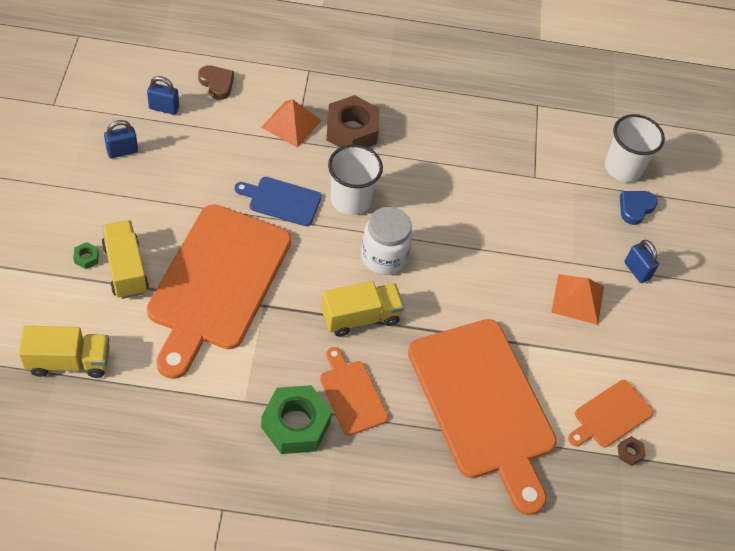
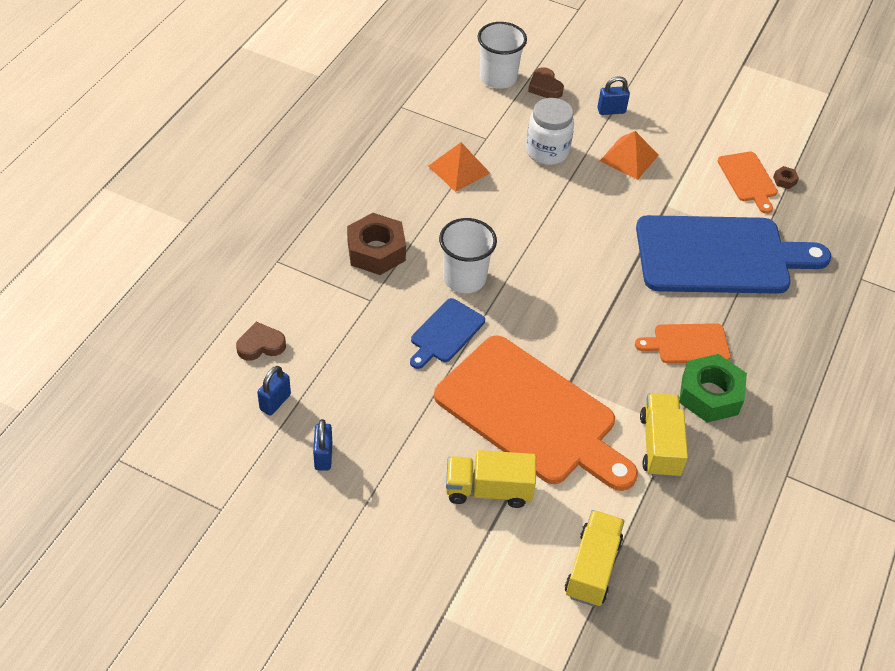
camera: 65 degrees left, 5 degrees down
(86, 258) = (462, 523): green nut -> none
(291, 123) = (346, 297): orange pyramid -> orange pyramid (459, 169)
(360, 317) = (605, 312): yellow truck -> yellow truck (660, 445)
(383, 257) = (542, 274): white jar -> white jar (547, 151)
(483, 405) = (719, 256): orange cutting board -> blue cutting board
(635, 208) = (545, 87): blue heart -> brown heart

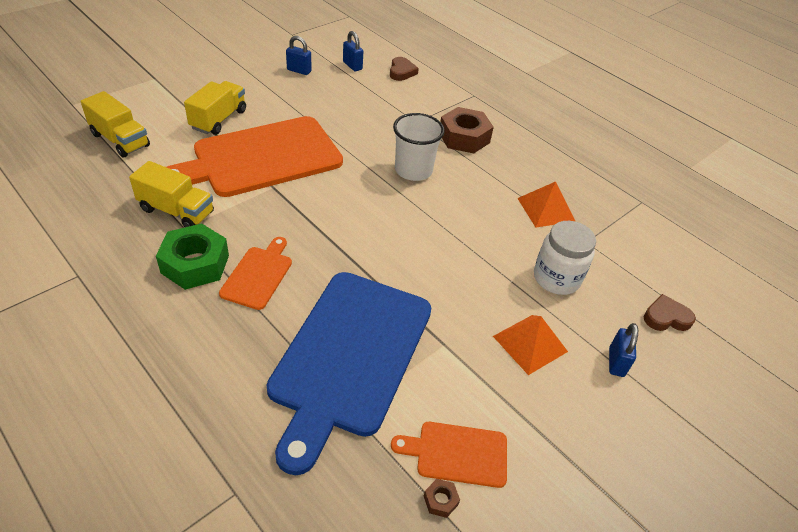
camera: 110 degrees right, 5 degrees down
(445, 333) = (364, 144): blue cutting board -> none
(498, 78) = (683, 283): white cup -> none

